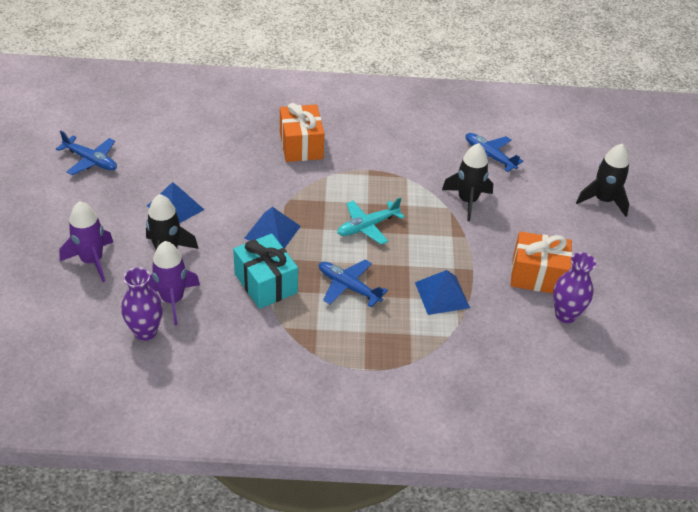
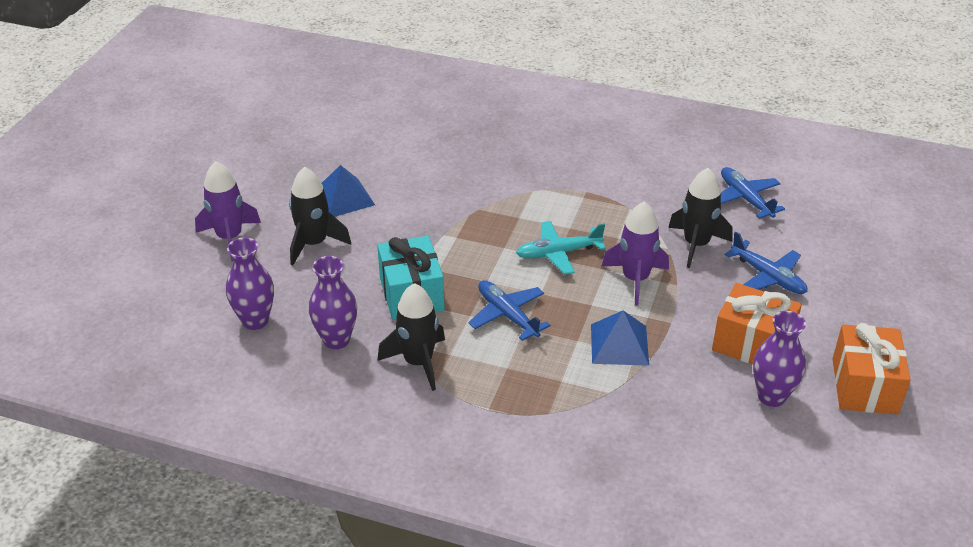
camera: 20 degrees right, 5 degrees down
(90, 160) = (272, 136): blue plane -> blue plane (767, 276)
(172, 300) = (299, 293): purple rocket -> purple rocket (635, 279)
(220, 335) = (336, 340): none -> purple vase
(272, 232) = (443, 241): blue pyramid -> none
(301, 145) = (515, 154): orange gift -> orange gift (864, 386)
(603, 200) = (878, 272): black rocket -> black rocket (418, 362)

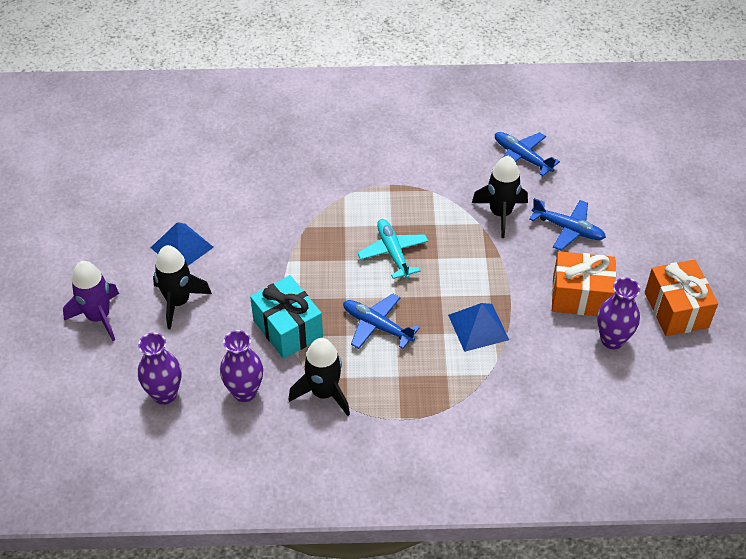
camera: 20 degrees left, 10 degrees up
(559, 253) = (393, 253): turquoise plane -> turquoise plane turned 105 degrees clockwise
(635, 279) = (465, 261): purple rocket -> none

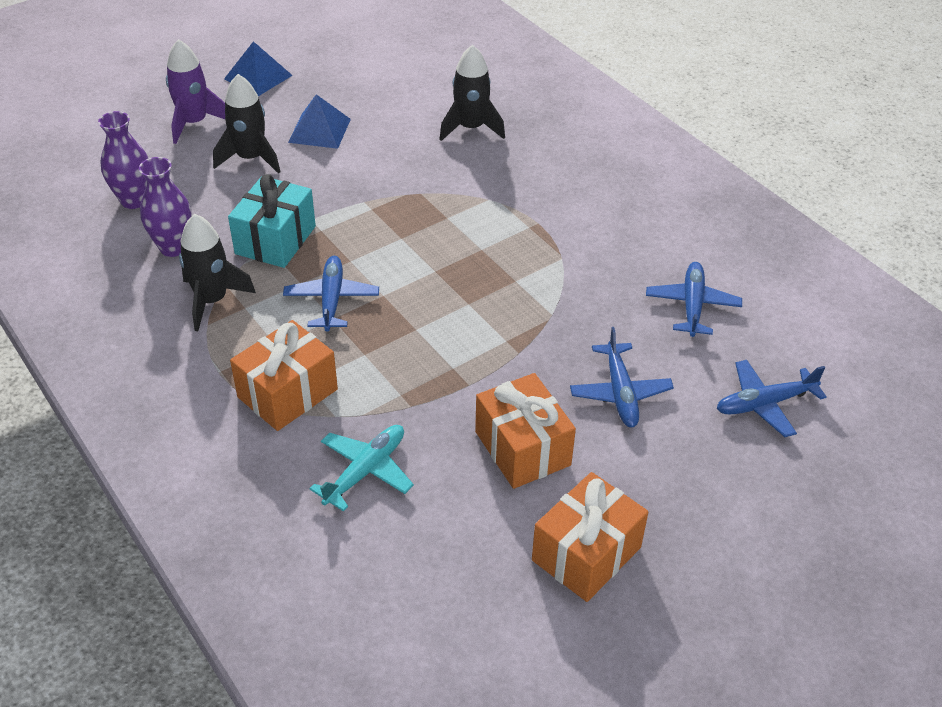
camera: 55 degrees right, 5 degrees down
(393, 253) = (443, 267): turquoise plane -> turquoise plane (365, 471)
(450, 390) = (287, 393): none -> orange gift
(478, 327) = (397, 378): blue pyramid -> blue pyramid (258, 77)
(500, 213) = (584, 325): black rocket -> black rocket (471, 128)
(612, 340) = (479, 508): purple vase -> none
(621, 173) = (765, 404): none -> blue plane

